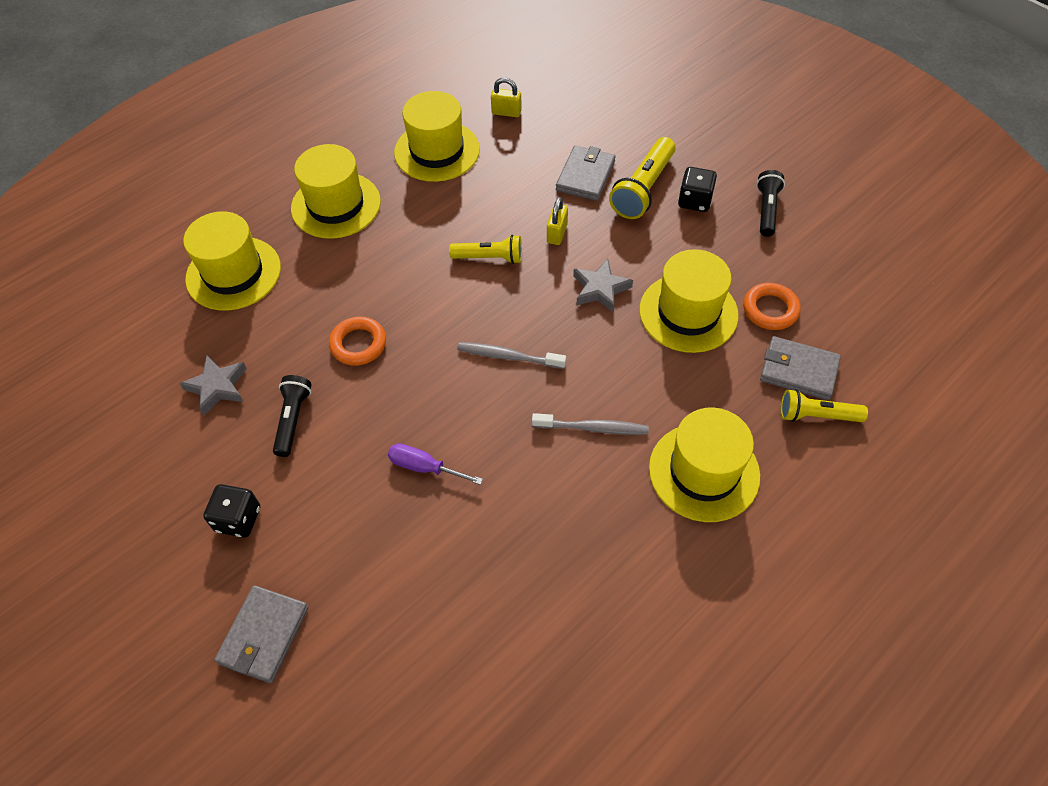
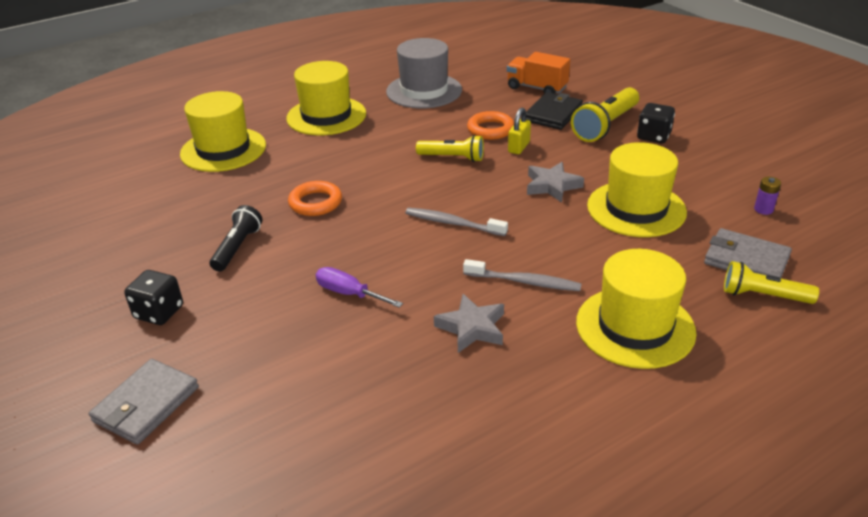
camera: 10 degrees right, 20 degrees down
(217, 387) = (179, 219): grey star -> grey star (472, 328)
(437, 151) = (424, 91): yellow hat -> grey hat
(506, 112) = (491, 73): yellow padlock -> none
(561, 134) = (536, 88): none -> orange truck
(585, 176) = (553, 114): grey wallet -> black wallet
(766, 210) = (723, 147): black flashlight -> none
(770, 310) = (720, 214): orange ring -> orange ring (490, 129)
(811, 298) = (763, 209): none -> purple battery

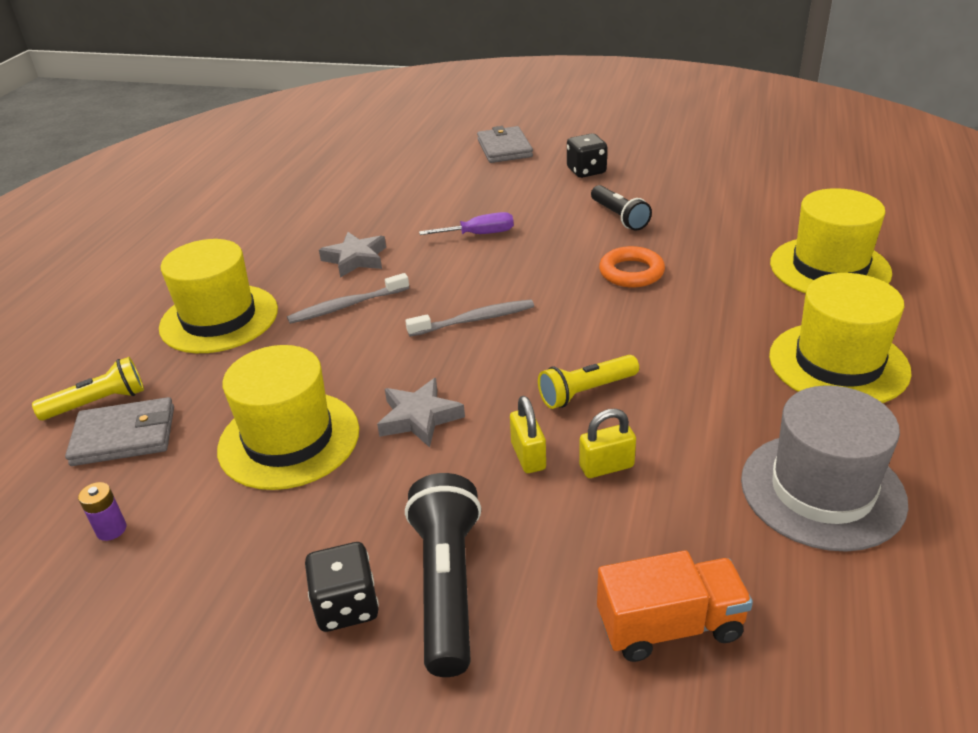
camera: 140 degrees right, 0 degrees up
(490, 129) = (606, 466): orange ring -> yellow padlock
(553, 114) = (559, 563): black wallet -> none
(605, 126) = (447, 585): yellow flashlight -> black flashlight

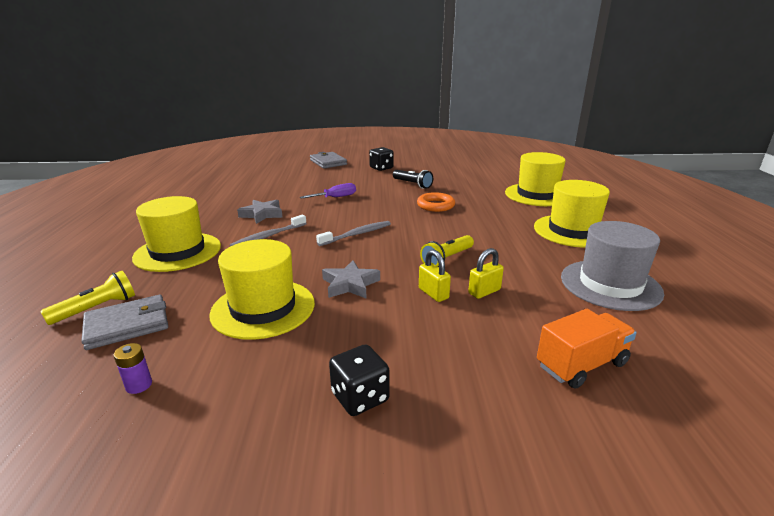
camera: 20 degrees left, 10 degrees down
(447, 585) = (425, 371): black flashlight -> none

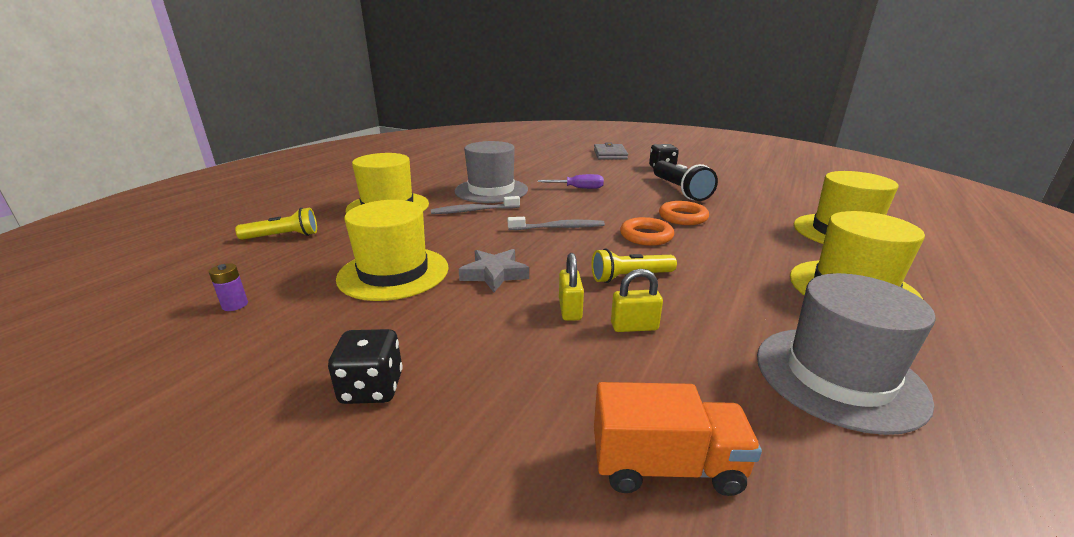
camera: 30 degrees right, 0 degrees up
(127, 325) = (286, 255): grey wallet -> none
(262, 214) = (491, 190): grey star -> grey hat
(412, 184) = (680, 190): black flashlight -> black flashlight, size x1.51
(426, 225) = (646, 236): none -> orange ring

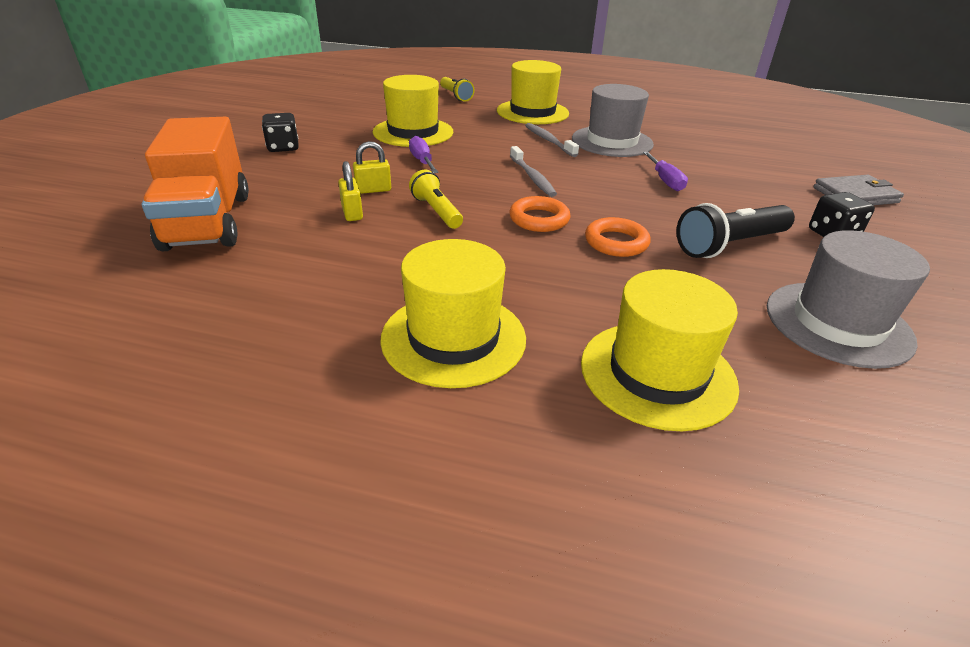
camera: 75 degrees right, 10 degrees up
(235, 305) = (361, 105): purple battery -> none
(494, 274) = (422, 161): grey star -> purple screwdriver
(666, 466) = (208, 221): orange truck -> orange truck, size x1.69
(838, 376) = (285, 294): grey hat -> grey hat (838, 323)

